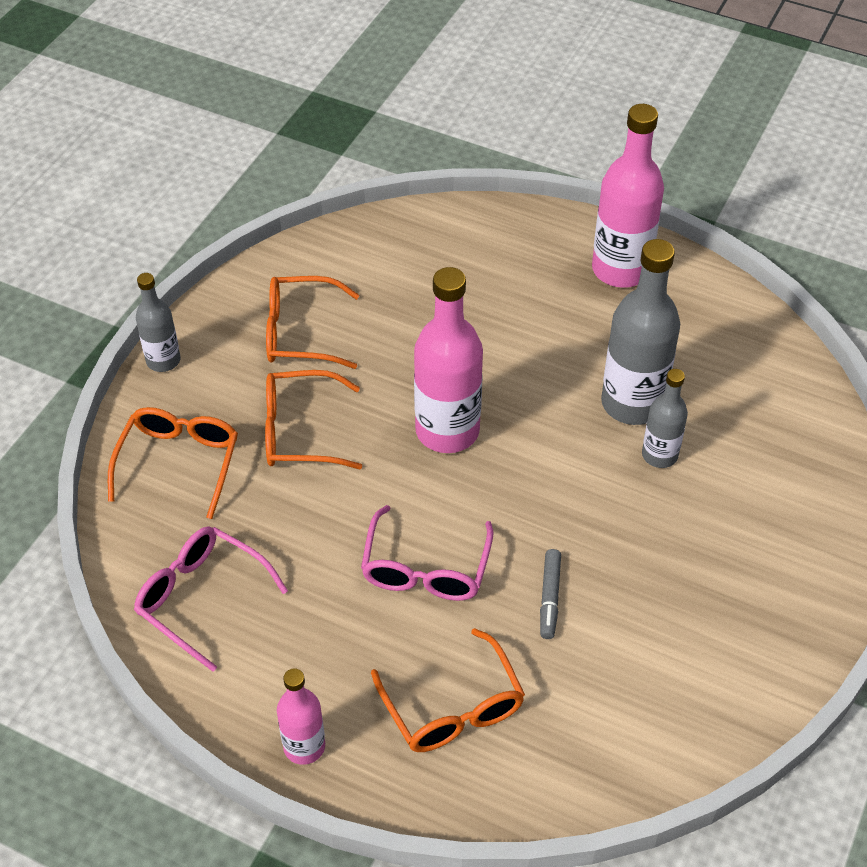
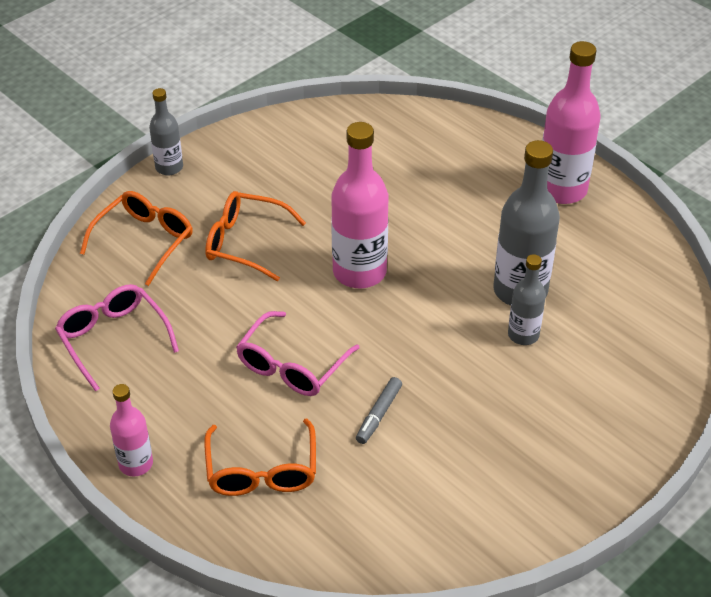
camera: 20 degrees right, 5 degrees down
(300, 333) = (281, 173): orange glasses -> none

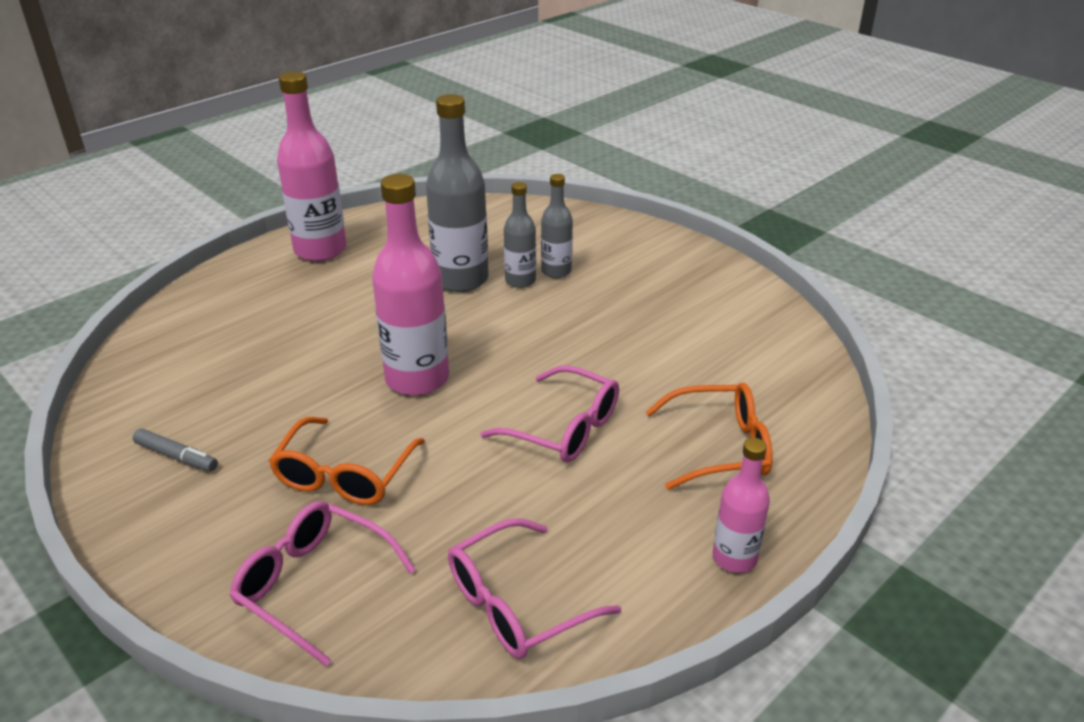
camera: 90 degrees left, 10 degrees down
(145, 241) = (313, 584): orange glasses -> pink glasses
(169, 167) = (147, 568): grey bottle -> grey bottle (556, 271)
(379, 414) = (629, 366): grey marker -> grey marker (176, 456)

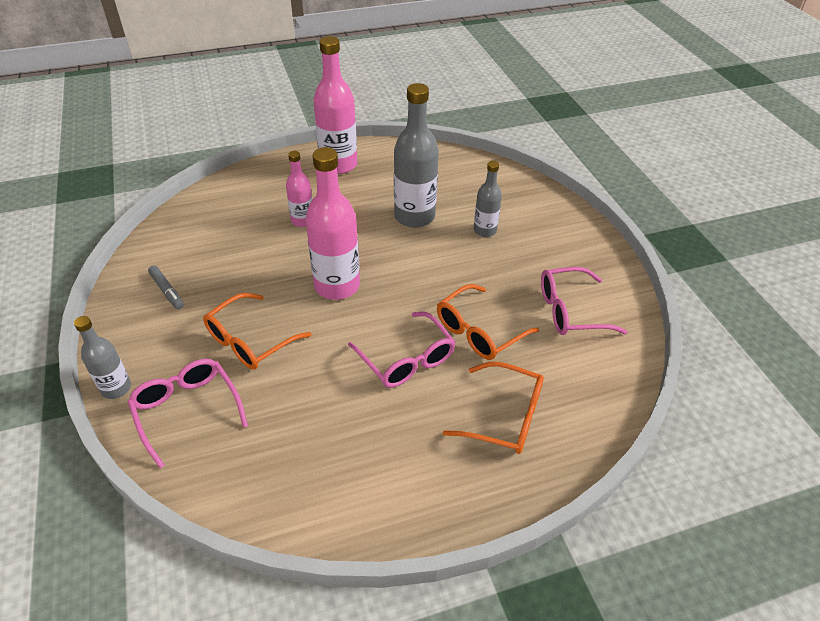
camera: 25 degrees right, 10 degrees up
(516, 604) = (292, 476): pink glasses -> pink glasses (570, 311)
(520, 280) = (454, 230): grey bottle -> grey bottle (116, 388)
(626, 373) = (478, 331): none -> orange glasses
(734, 558) = (454, 507): pink bottle -> pink bottle (302, 221)

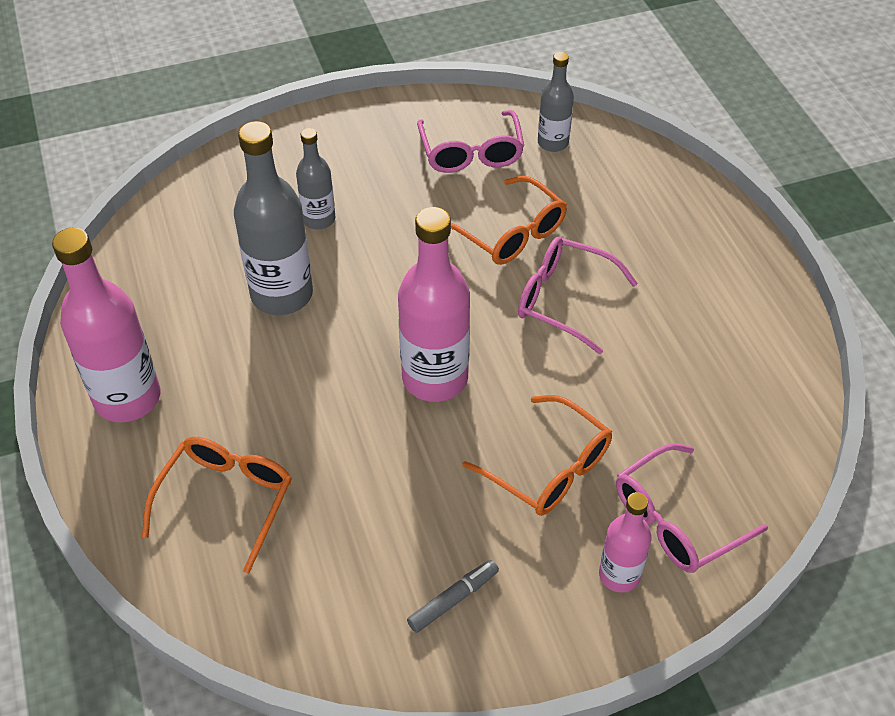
camera: 90 degrees left, 5 degrees up
(116, 388) = (653, 618): grey bottle -> grey bottle (553, 143)
(302, 221) = (282, 434): pink bottle -> pink bottle (619, 575)
(407, 360) = (563, 300): pink glasses -> pink glasses turned 120 degrees counterclockwise
(505, 417) = (634, 217): orange glasses -> orange glasses (226, 500)

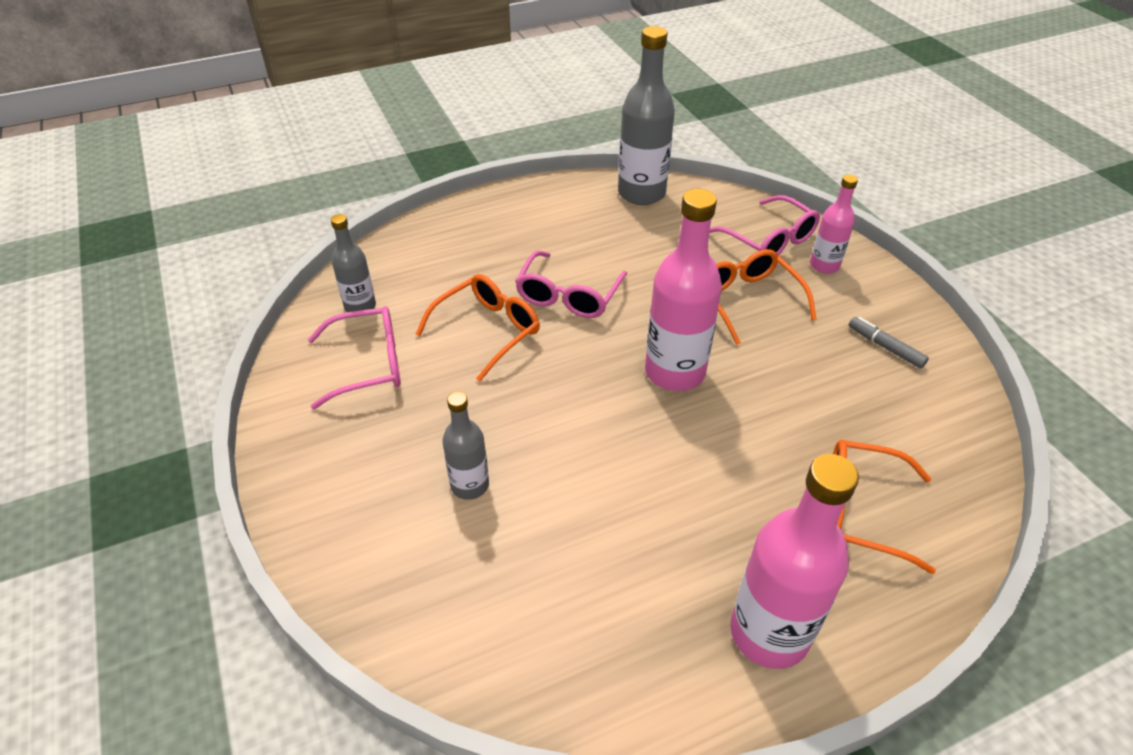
camera: 95 degrees left, 5 degrees down
(282, 294) = (589, 504): grey bottle -> grey bottle (641, 193)
(549, 468) = (747, 300): orange glasses -> orange glasses turned 60 degrees counterclockwise

